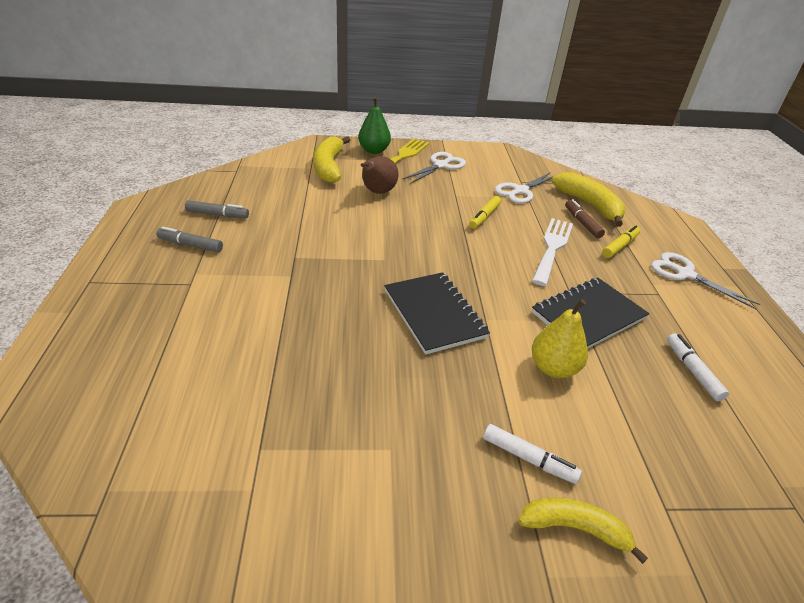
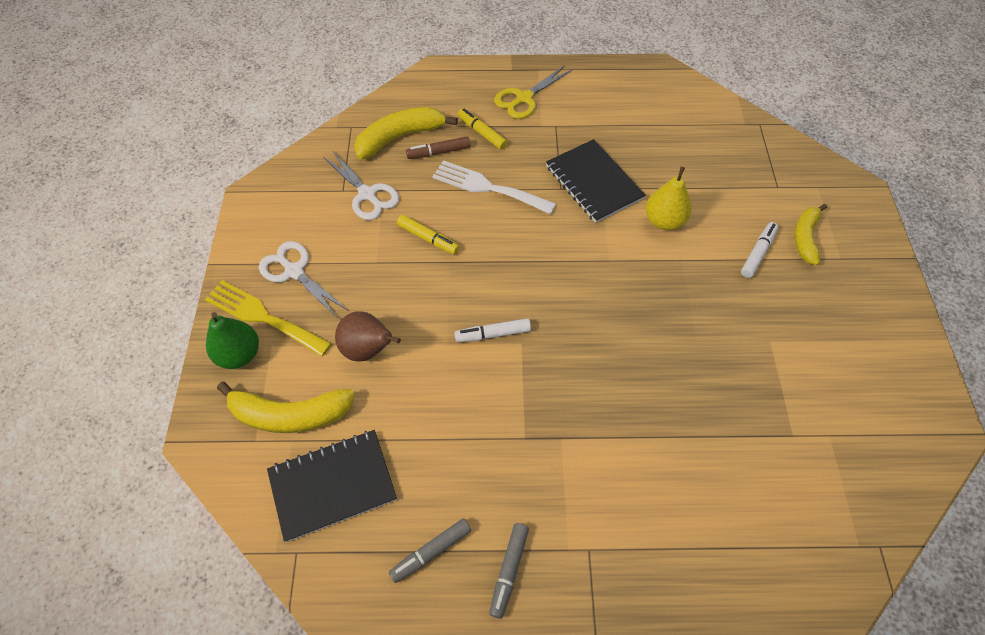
camera: 85 degrees left, 20 degrees up
(217, 215) = (431, 552): grey marker -> grey marker turned 135 degrees counterclockwise
(434, 314) = (608, 300): black notebook -> black notebook (332, 485)
(685, 274) = (524, 98): white scissors -> yellow scissors
(692, 371) = (650, 134): white marker -> white marker (493, 334)

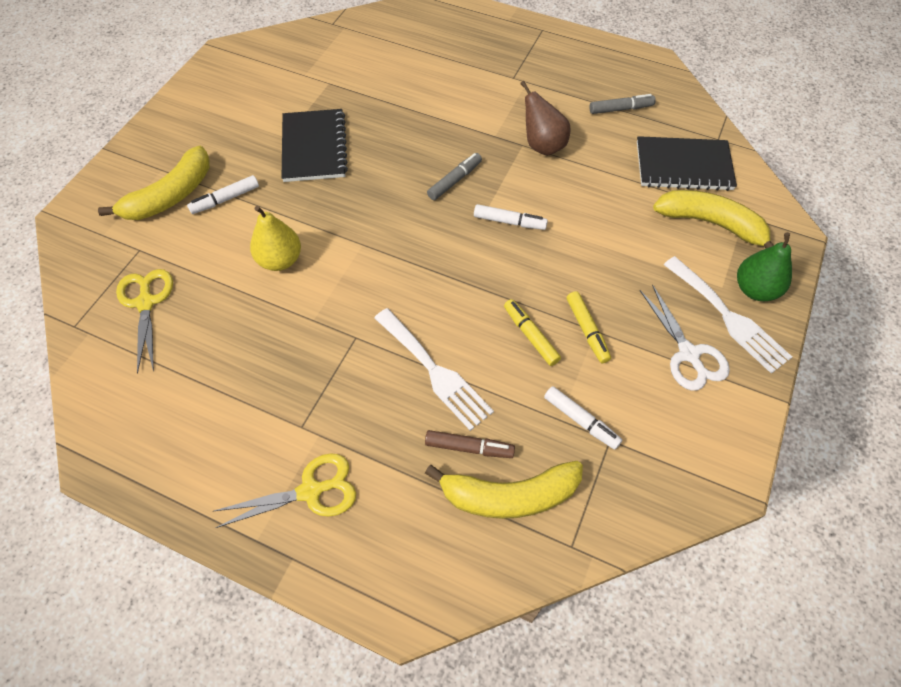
camera: 155 degrees left, 0 degrees up
(263, 317) = (728, 317): yellow fork -> white fork
(367, 194) = (581, 420): white scissors -> white marker
(368, 349) = (629, 250): brown pear -> brown pear (542, 145)
(482, 133) = (399, 455): yellow marker -> yellow marker (587, 330)
(509, 571) = (571, 85): grey marker -> grey marker (454, 180)
(593, 183) = (316, 329): black notebook -> black notebook (314, 147)
(729, 154) = (146, 303): none -> yellow scissors
(805, 237) = (170, 196): yellow banana -> yellow banana, size x1.53

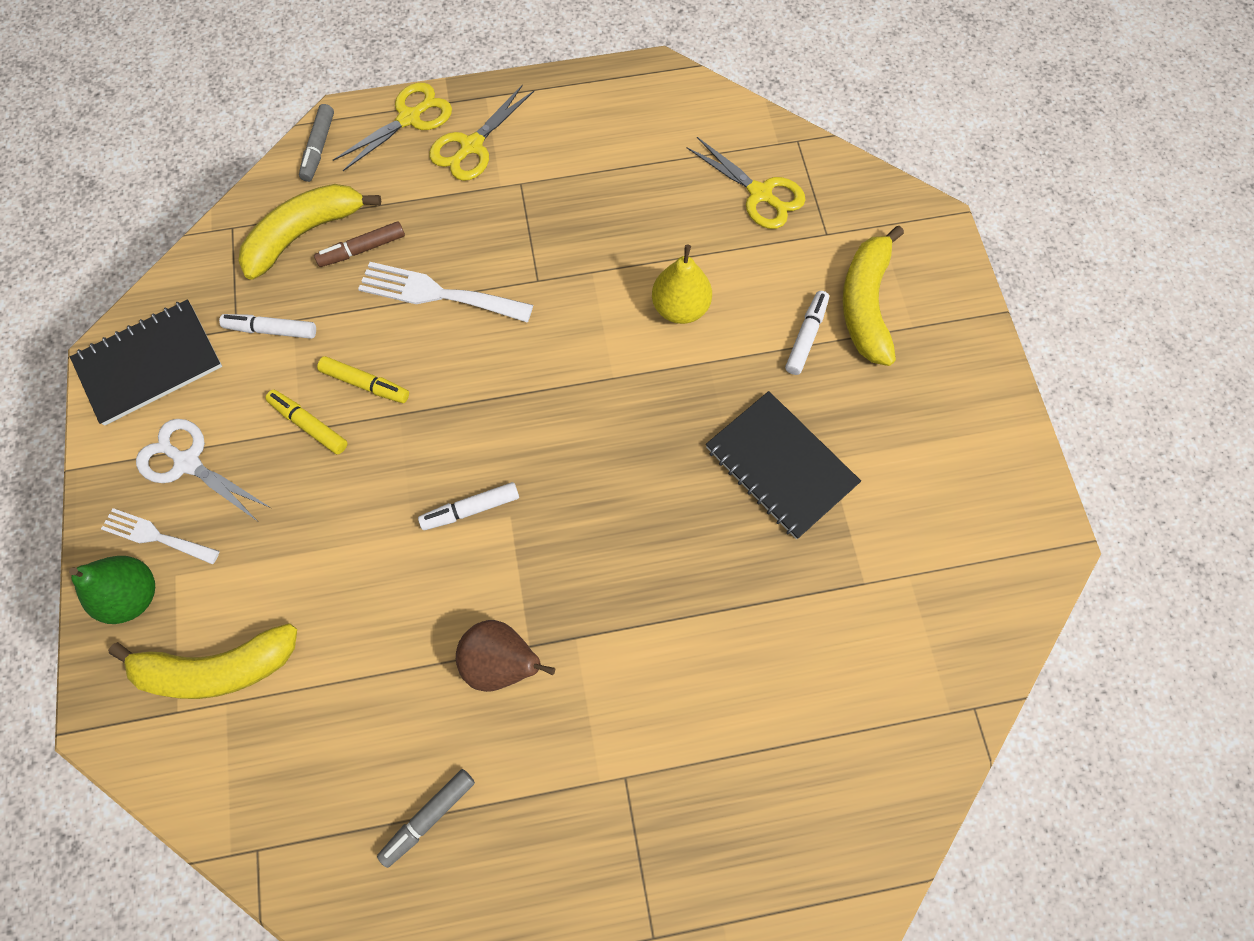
camera: 145 degrees right, 10 degrees up
(340, 563) = (410, 118): none -> yellow scissors
(454, 180) = (575, 527): grey marker -> grey marker (319, 148)
(683, 166) = (289, 753): black notebook -> black notebook (149, 364)
(728, 317) = (156, 536): white fork -> white fork, size x0.64

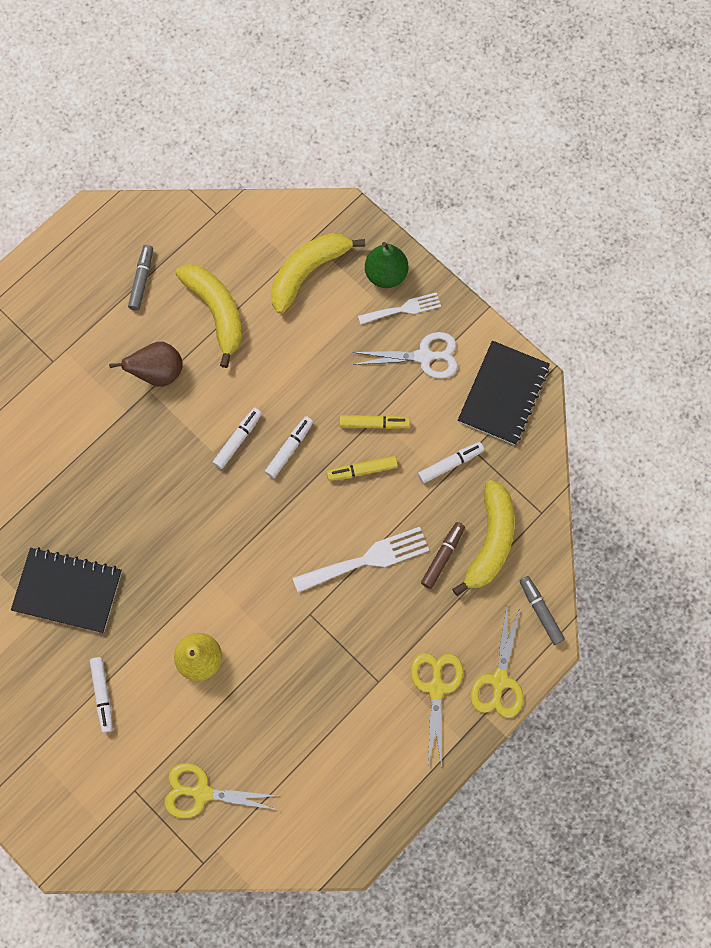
camera: 145 degrees right, 5 degrees up
(422, 460) = (289, 448): none -> white marker
(866, 304) = (75, 749): yellow banana -> yellow banana (216, 312)

